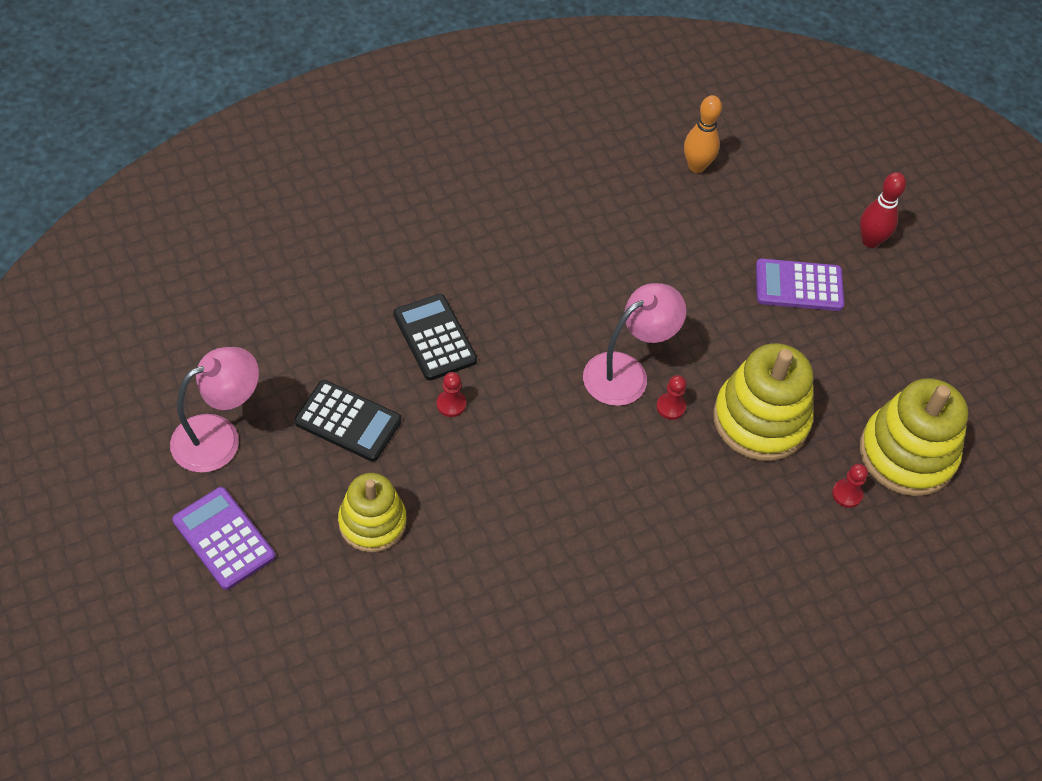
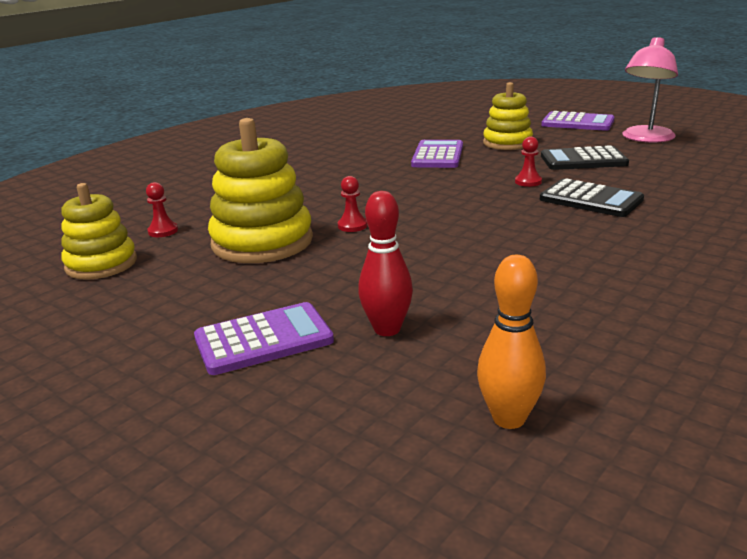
camera: 160 degrees right, 30 degrees down
(481, 532) = (438, 155): none -> purple calculator
(626, 372) = (409, 230): pink lamp -> none
(870, 241) = (164, 428): red bowling pin -> red bowling pin (387, 329)
(907, 454) = (101, 264): yellow stacking toy -> yellow stacking toy, size x0.66

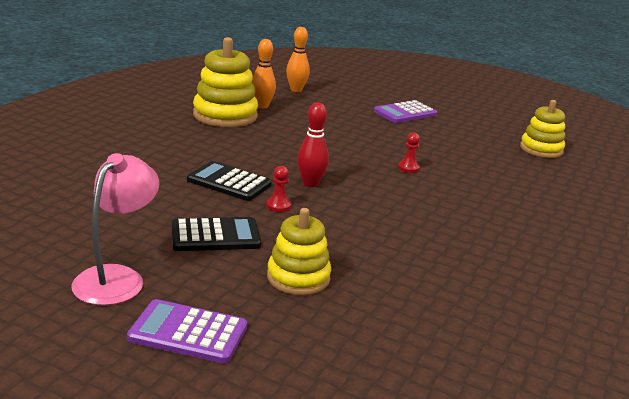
camera: 165 degrees right, 0 degrees up
(163, 231) = (540, 170): red pawn -> none
(262, 242) = (459, 159): yellow stacking toy -> yellow stacking toy (225, 115)
(387, 329) = (352, 114): red bowling pin -> red bowling pin (310, 183)
(438, 155) = (378, 254): purple calculator -> none
(587, 342) = (262, 106): none -> orange bowling pin

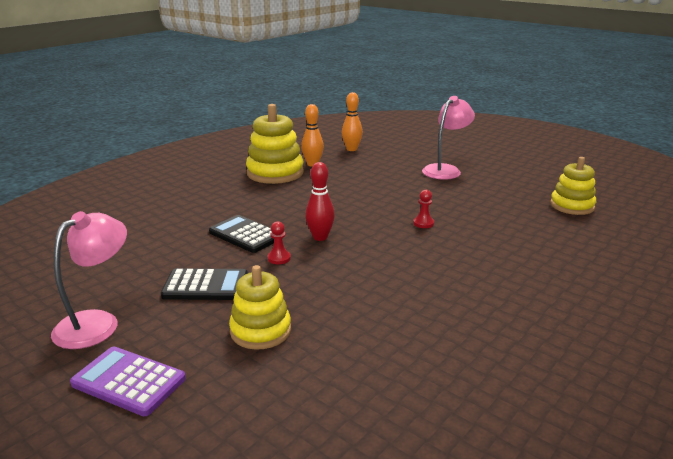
camera: 15 degrees right, 0 degrees up
(405, 113) = (445, 170): purple calculator -> pink lamp

